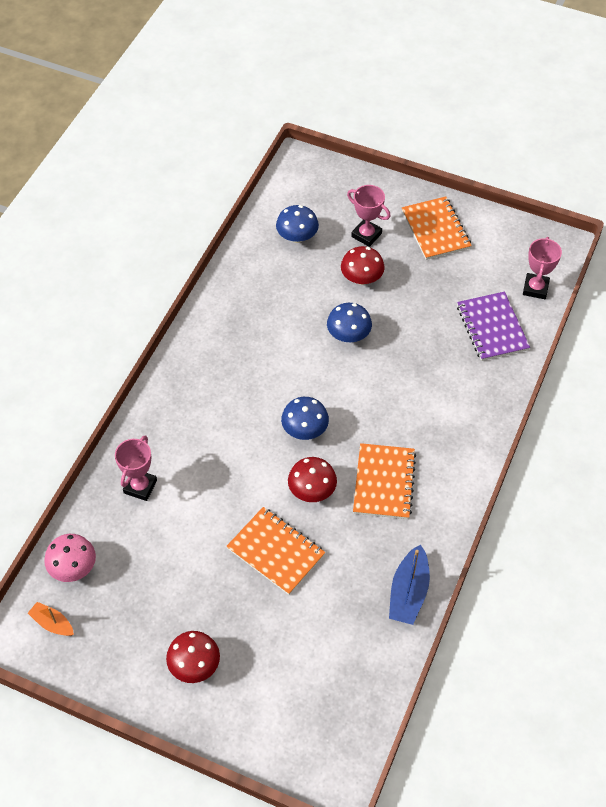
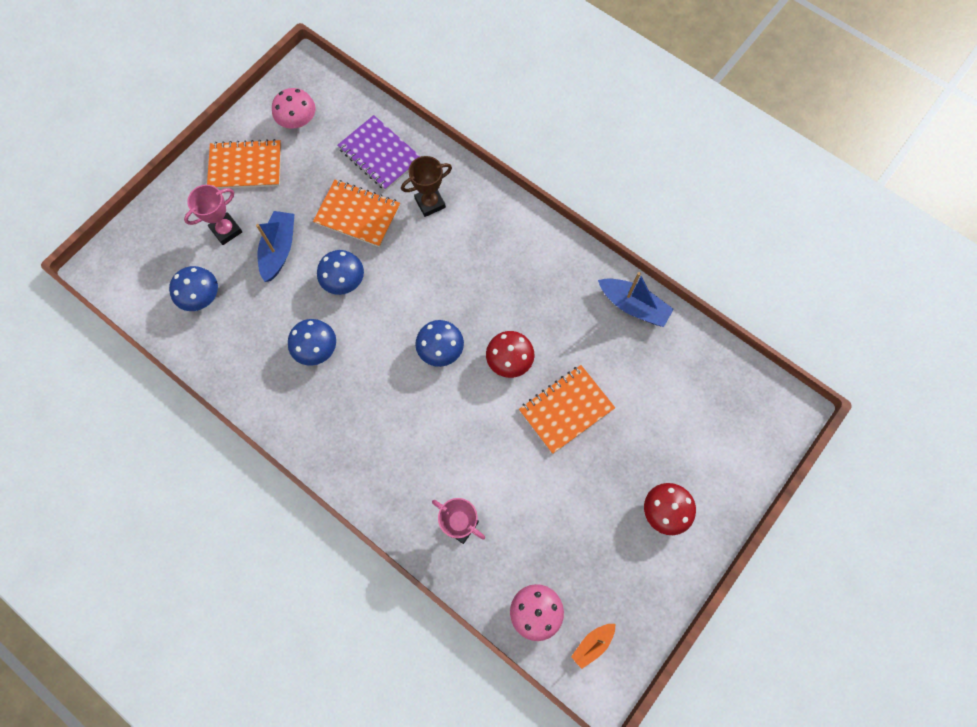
camera: 75 degrees left, 15 degrees up
(275, 332) = (316, 349): none -> blue mushroom
(361, 278) = (279, 250): red mushroom -> blue boat
(384, 482) = (518, 295): orange notebook -> orange notebook (357, 215)
(456, 382) = (430, 203): none -> brown trophy
(492, 328) = (380, 154): purple notebook -> purple notebook turned 45 degrees clockwise
(500, 254) = (298, 121): none -> pink mushroom
(535, 288) = (348, 105): pink trophy -> none

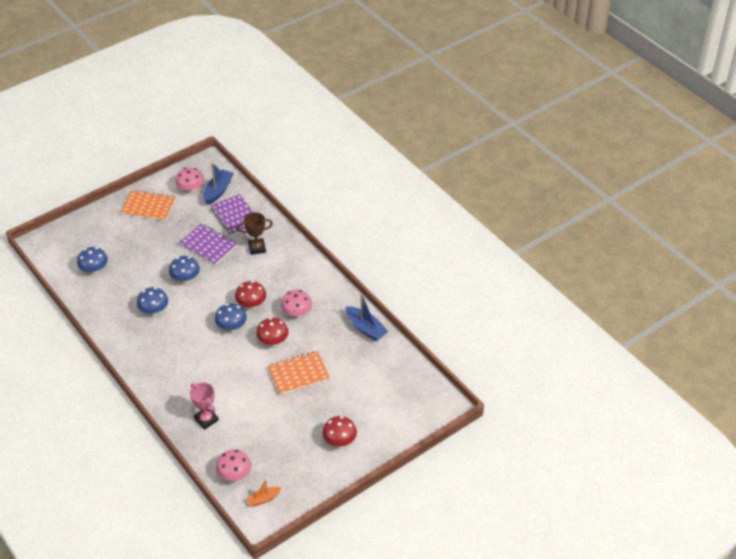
camera: 15 degrees right, 25 degrees down
(226, 230) = (123, 238): pink trophy -> none
(279, 250) = (152, 254): blue boat -> blue boat (218, 191)
(357, 215) = (208, 245): orange notebook -> purple notebook
(456, 303) = (251, 304): none -> red mushroom
(526, 303) = (297, 313): none -> pink mushroom

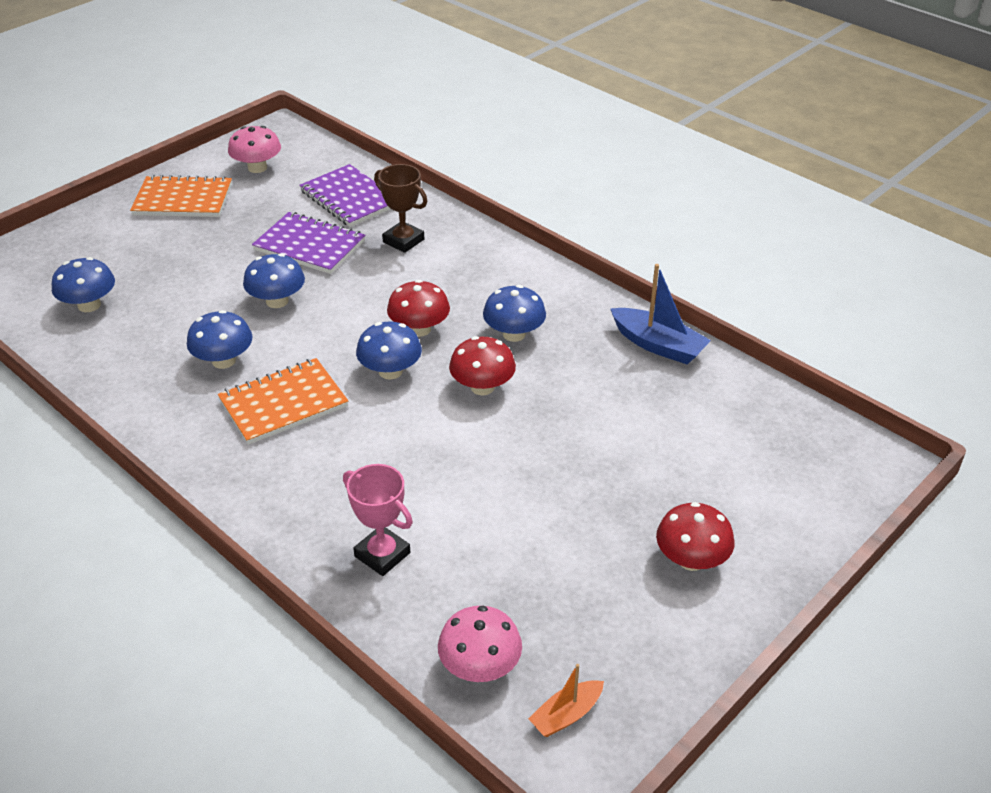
camera: 10 degrees left, 5 degrees down
(218, 191) = (308, 166): blue boat -> none
(257, 248) = (403, 241): brown trophy -> brown trophy turned 60 degrees clockwise
(297, 313) = (514, 334): pink mushroom -> blue mushroom
(298, 374) = (555, 440): orange notebook -> orange notebook (283, 404)

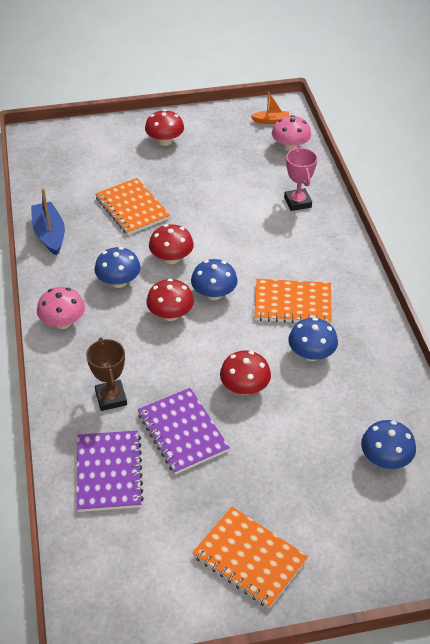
camera: 145 degrees left, 5 degrees up
(257, 167) = (153, 570): pink mushroom -> pink mushroom (63, 322)
(277, 301) = (244, 387): blue mushroom -> red mushroom
(604, 425) = (132, 208): none -> orange notebook

